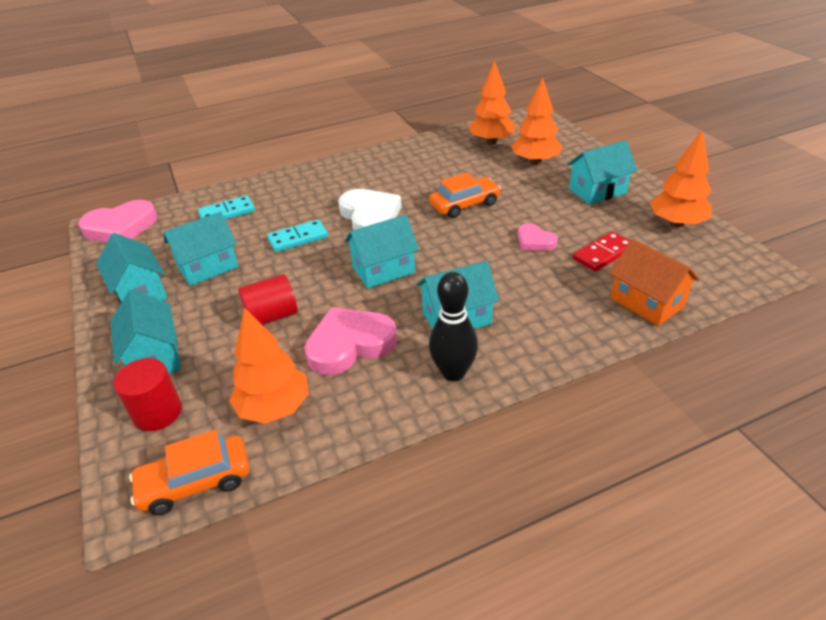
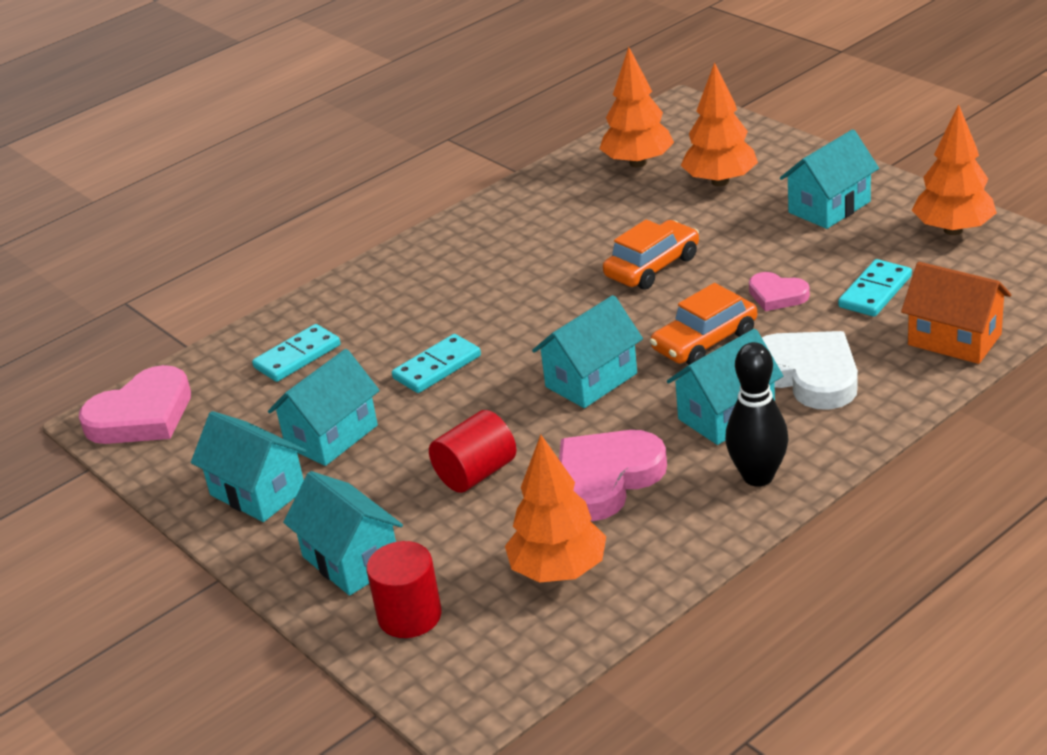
camera: 15 degrees left, 5 degrees down
(195, 482) = (519, 667): orange car -> orange car (705, 341)
(370, 216) = (523, 313): white heart -> white heart (808, 375)
(603, 254) = (875, 292): red domino -> turquoise domino

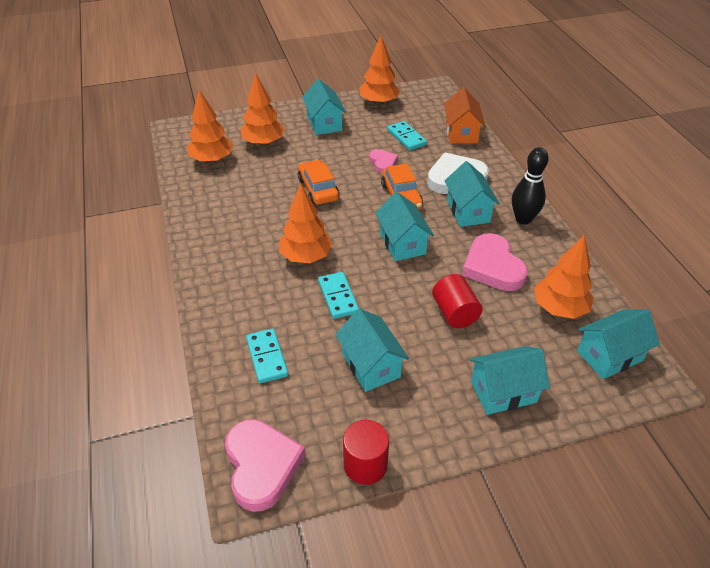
camera: 70 degrees left, 10 degrees up
(258, 492) = (404, 420): turquoise house -> turquoise house (609, 356)
(409, 616) = (568, 380): red cylinder -> red cylinder (365, 464)
(496, 314) = (306, 257): none -> orange tree
(777, 295) = (383, 163): pink heart -> pink heart turned 75 degrees counterclockwise
(954, 339) = (461, 133): orange house -> orange house turned 60 degrees counterclockwise

